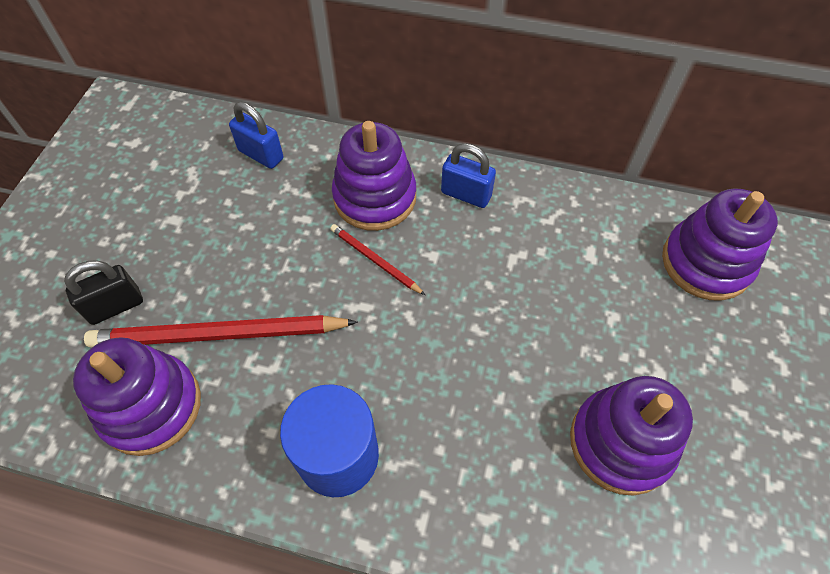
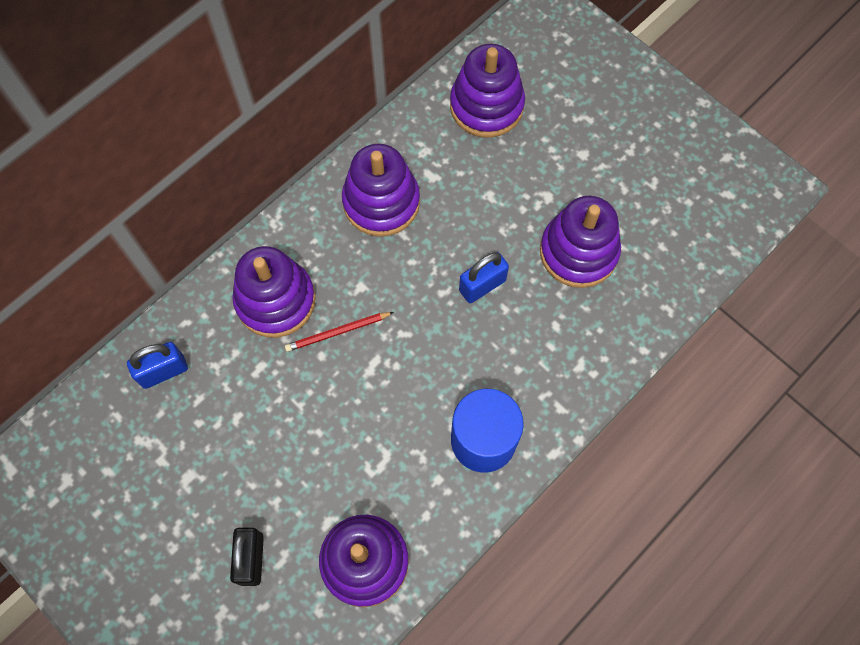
camera: 60 degrees left, 10 degrees up
(218, 335) = (332, 484): red pencil -> none
(466, 194) = (319, 229): blue padlock -> blue padlock (482, 285)
(530, 227) = (381, 202): none -> purple stacking toy

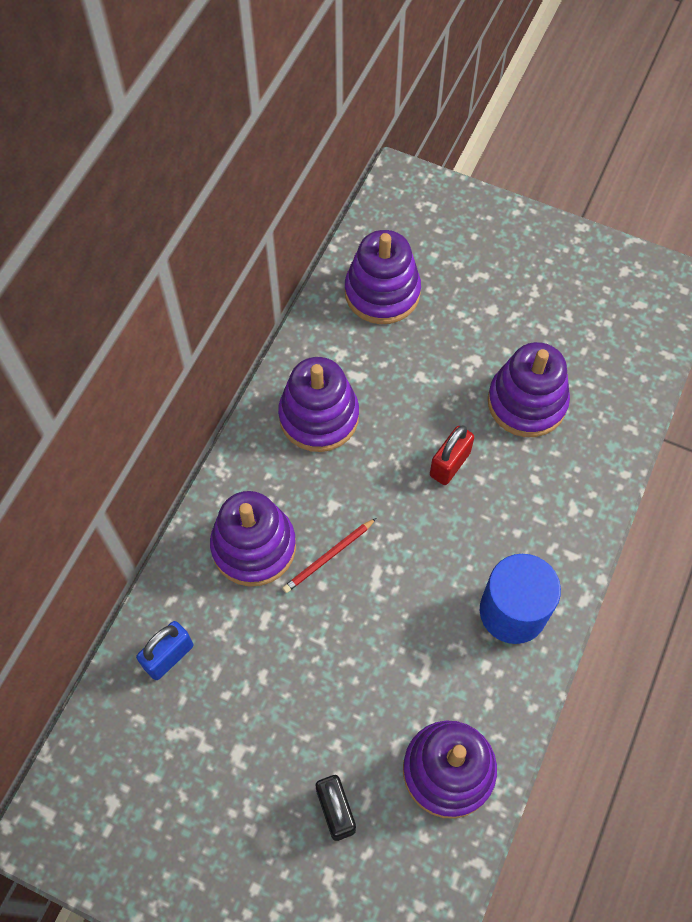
camera: 20 degrees left, 5 degrees down
(482, 285) = (449, 464): blue padlock -> red padlock

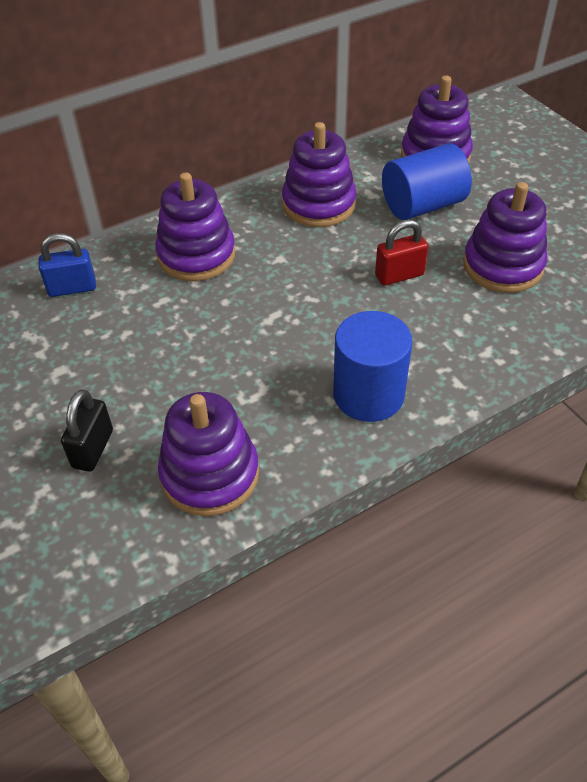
camera: 35 degrees right, 15 degrees down
(328, 557) = (246, 287): red pencil -> none
(413, 365) = (422, 205): none -> blue cylinder

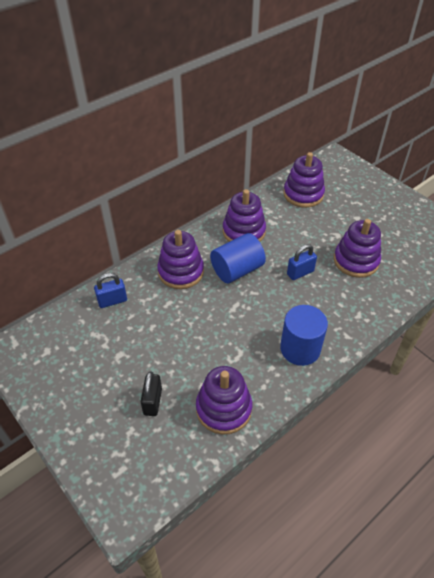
camera: 10 degrees left, 0 degrees up
(399, 275) = (300, 273): red padlock -> blue padlock
(422, 205) = (303, 227): blue cylinder -> blue cylinder (237, 270)

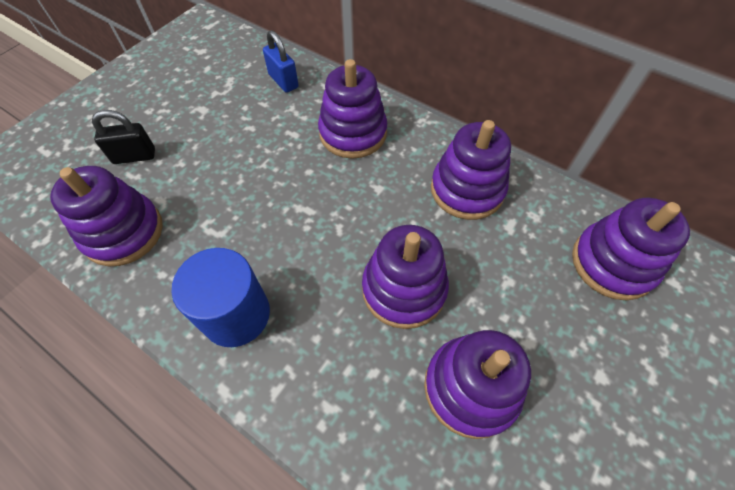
camera: 75 degrees right, 10 degrees up
(237, 270) = (379, 197): blue cylinder -> none
(300, 273) = (404, 289): blue padlock -> purple stacking toy

